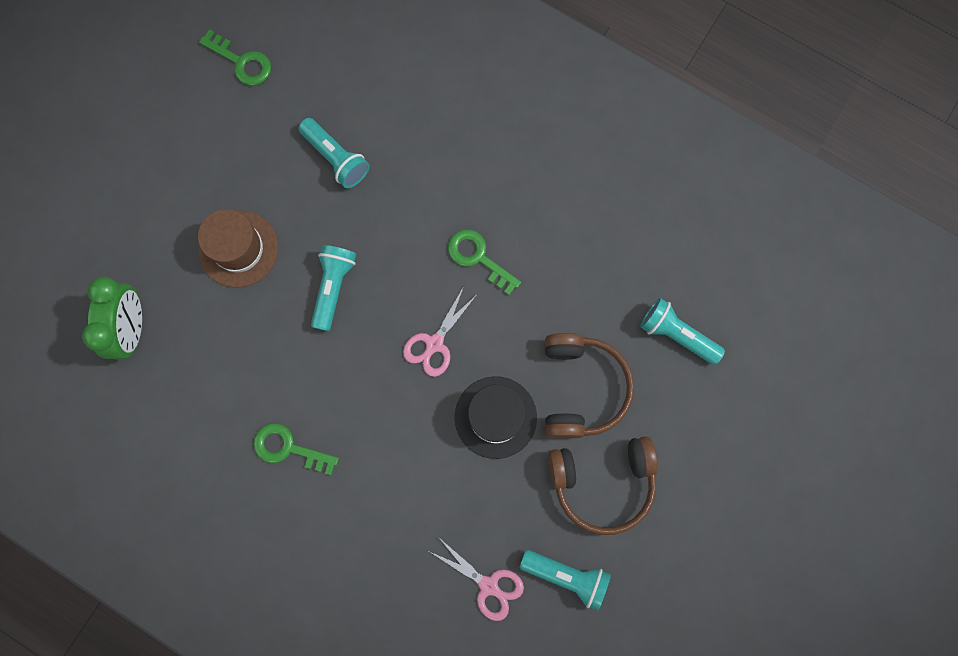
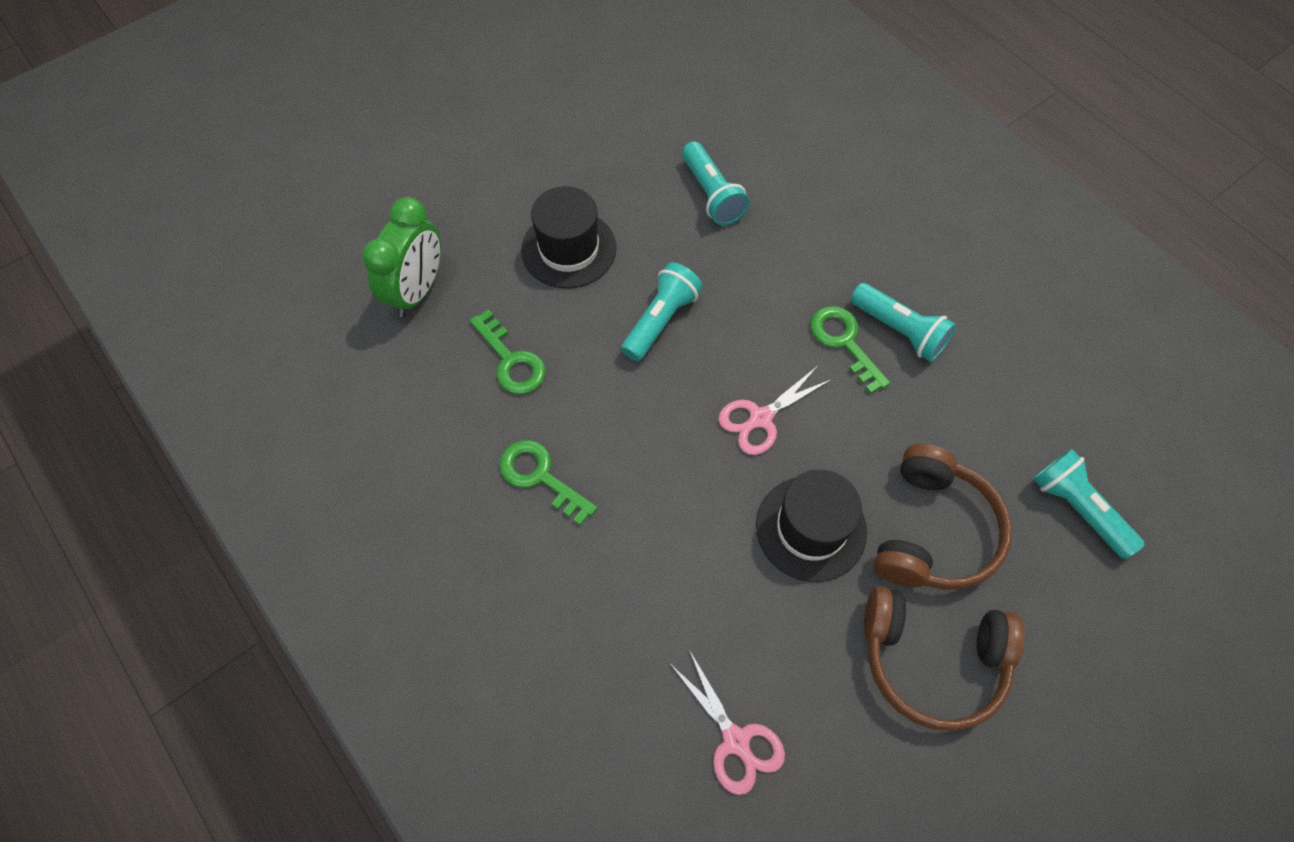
camera: 20 degrees right, 15 degrees down
(238, 249) = (569, 249): brown hat -> black hat
(242, 62) = (644, 80): green key -> green key (511, 360)
(566, 576) = (848, 768): turquoise flashlight -> turquoise flashlight (899, 330)

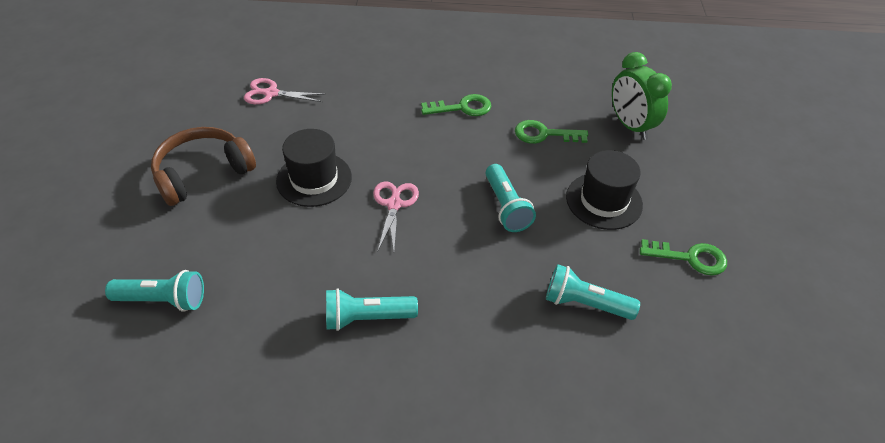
camera: 130 degrees right, 15 degrees down
(844, 342) = (393, 281): green key -> green key (690, 258)
(933, 531) = (246, 224): brown headphones -> none

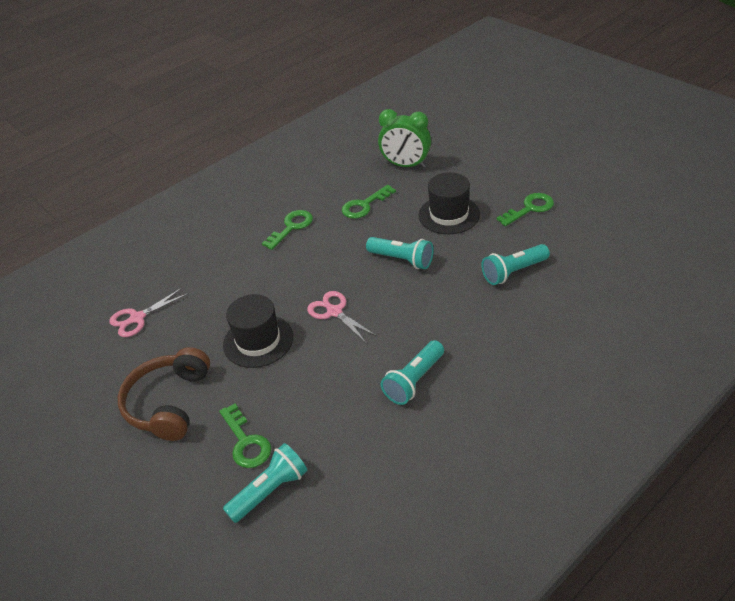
camera: 40 degrees left, 5 degrees down
(201, 248) = (246, 442): none -> green key

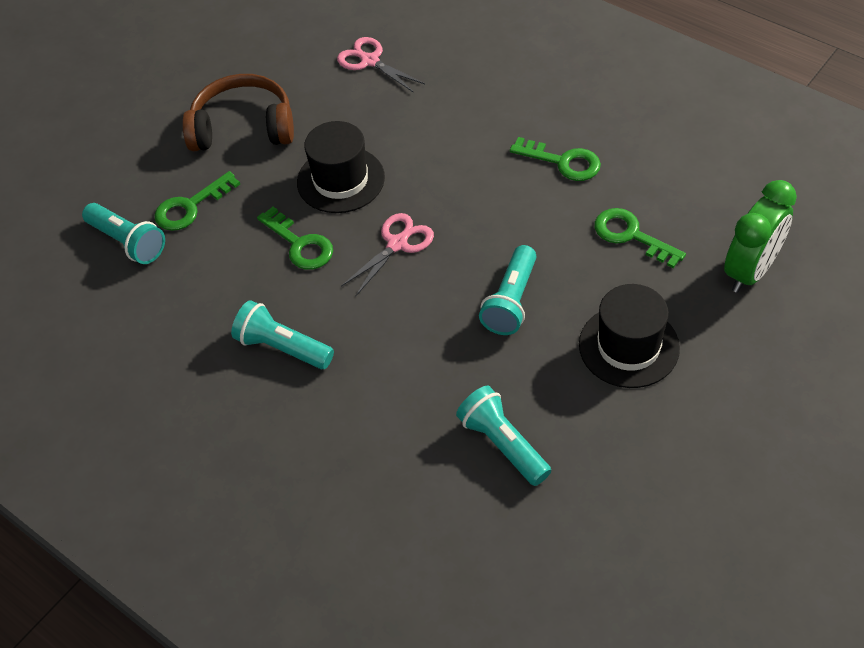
camera: 80 degrees right, 10 degrees up
(405, 165) = (751, 271): green clock -> green clock turned 150 degrees counterclockwise
(530, 208) = (668, 458): green key -> green key (300, 244)

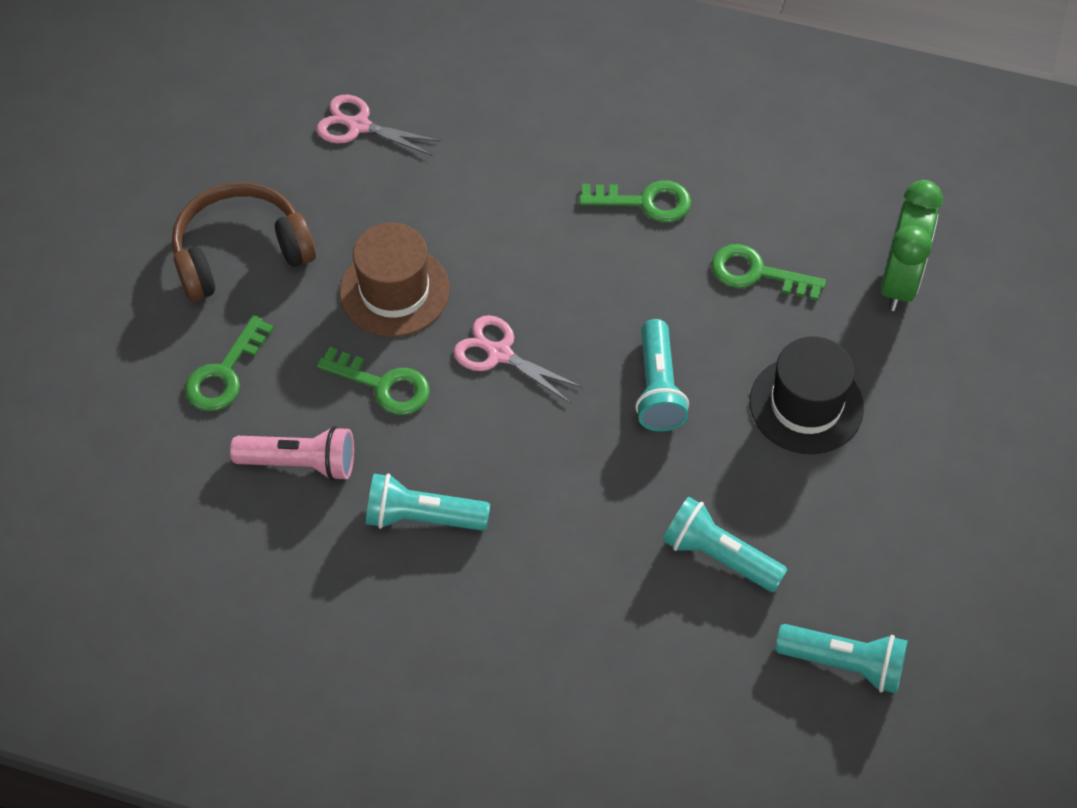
camera: 25 degrees left, 5 degrees up
(128, 242) = (168, 440): turquoise flashlight -> turquoise flashlight (844, 663)
(212, 283) = (300, 463): none -> pink flashlight
(340, 180) = (394, 291): black hat -> brown hat
(397, 243) = (499, 353): pink scissors -> pink scissors turned 75 degrees counterclockwise

